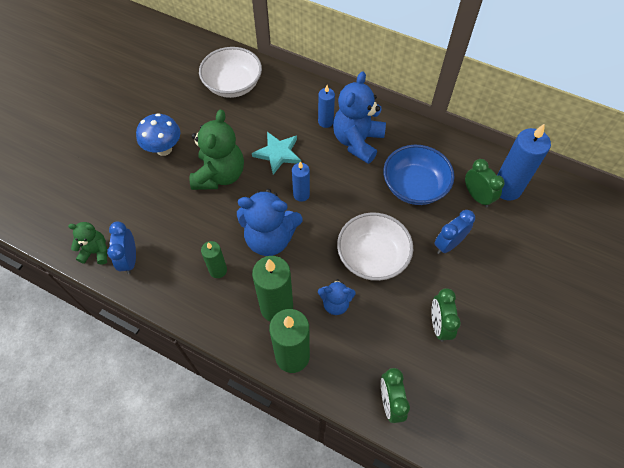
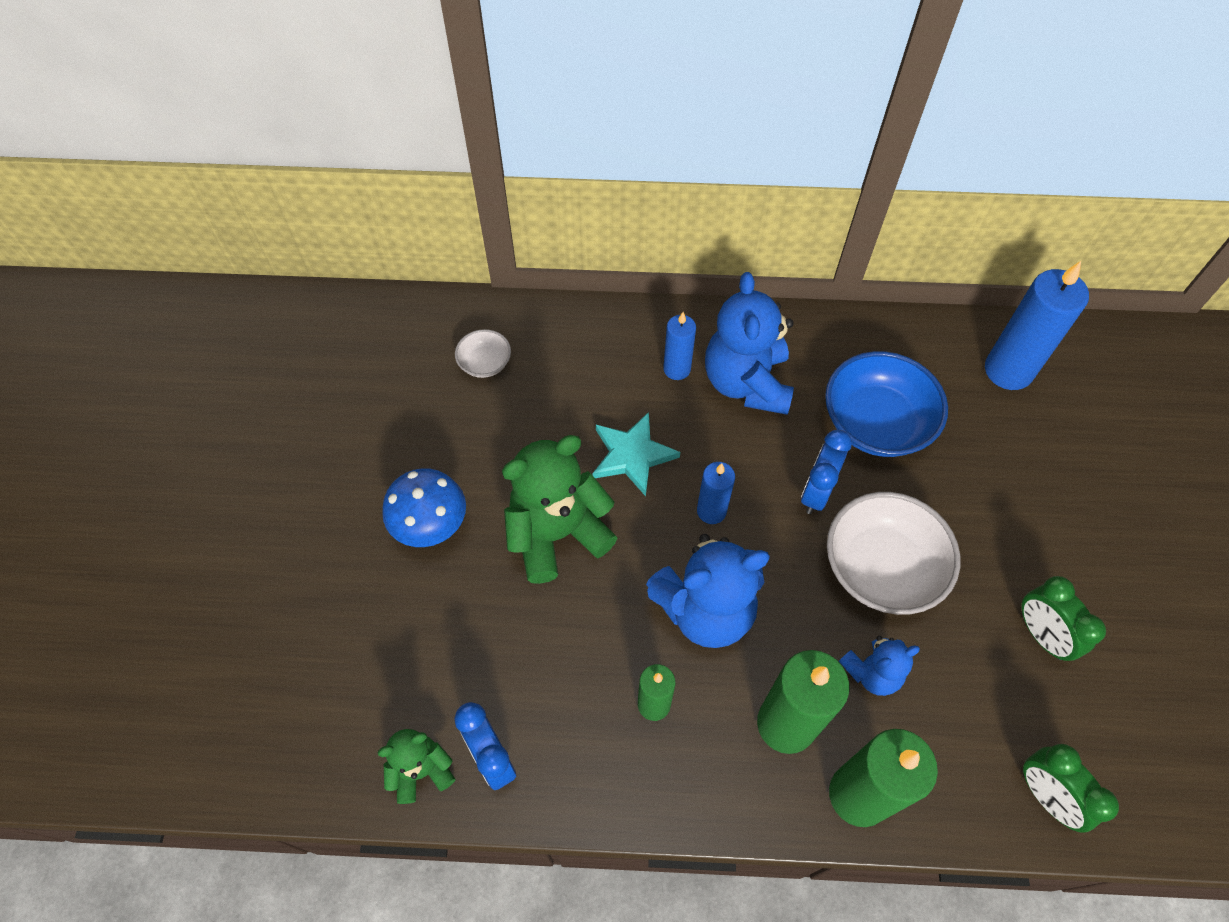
camera: 25 degrees left, 0 degrees up
(219, 175) = (557, 534): green teddy bear -> green teddy bear turned 105 degrees counterclockwise
(233, 85) = (485, 363): white bowl -> white bowl, size x0.49
(448, 244) = (979, 497): blue clock -> blue clock (816, 492)
(477, 196) = (975, 401): green clock -> none

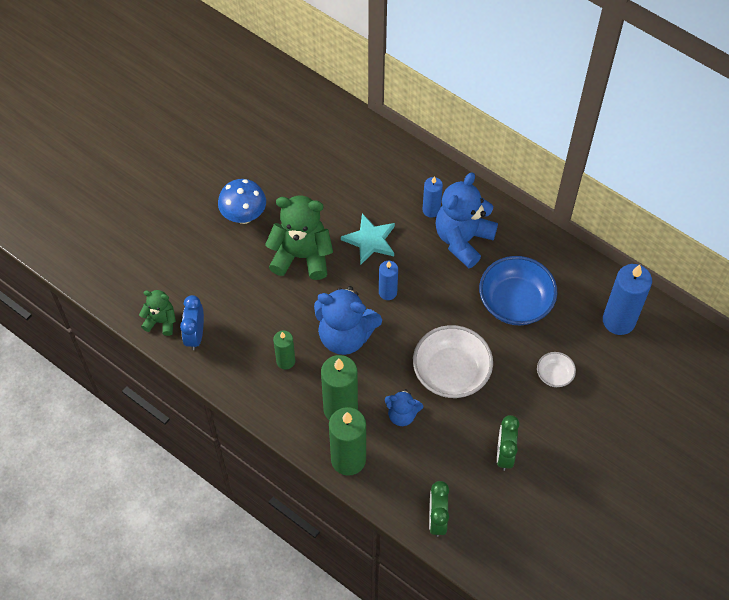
camera: 35 degrees right, 0 degrees up
(485, 363) = (332, 148): white bowl -> white bowl (554, 375)
(816, 492) = (450, 316): blue clock -> none

